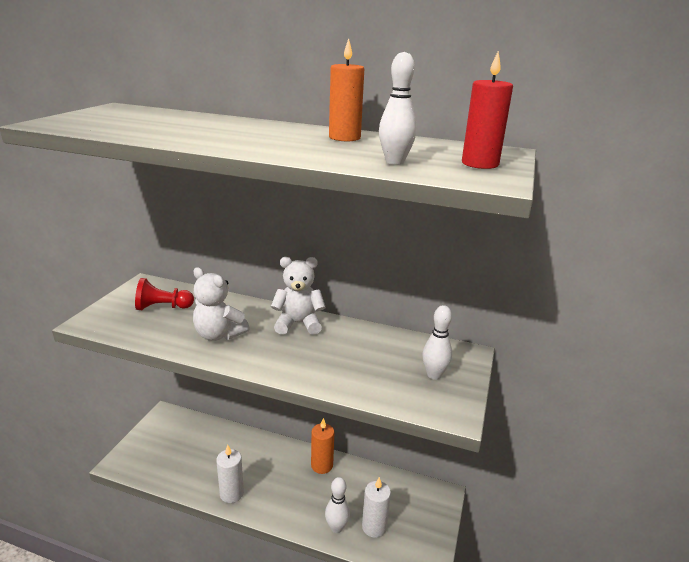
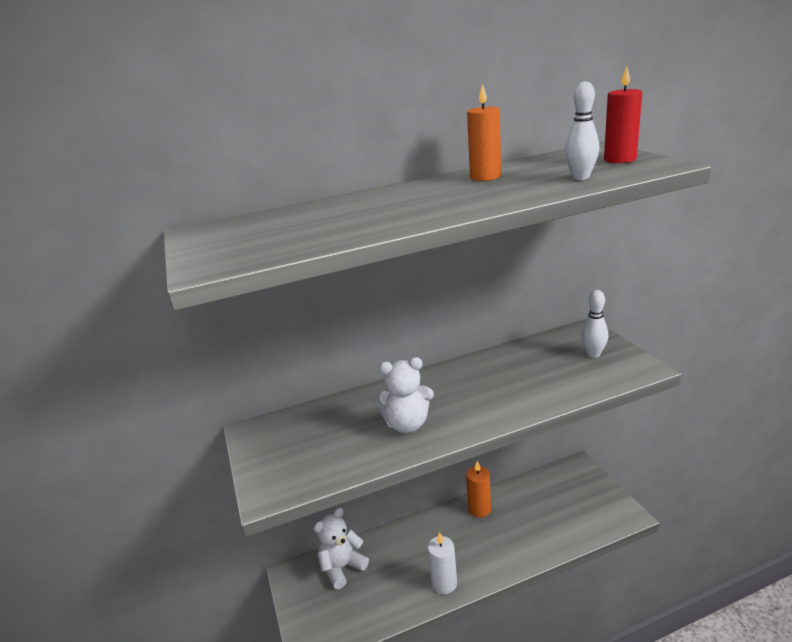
camera: 35 degrees left, 0 degrees up
(163, 307) = (313, 437): red pawn -> none
(298, 324) = (449, 378): white teddy bear -> white teddy bear (342, 567)
(336, 527) = (548, 541): white bowling pin -> none
(374, 527) = (569, 520): white candle -> none

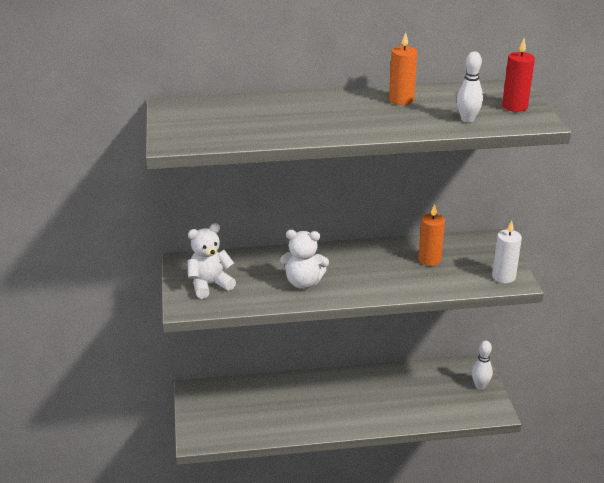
camera: 10 degrees right, 5 degrees up
(342, 567) = (236, 395): white teddy bear -> white teddy bear (209, 285)
(444, 583) = (316, 424): white candle -> white candle (503, 277)
(479, 509) = (369, 379): orange candle -> orange candle (429, 259)
(593, 354) = (483, 261): white bowling pin -> white bowling pin (480, 386)

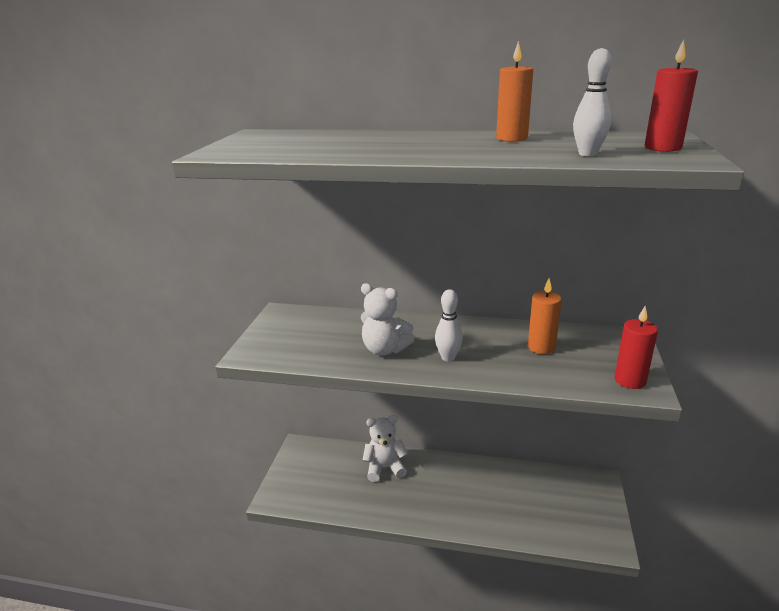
camera: 20 degrees right, 5 degrees down
(209, 285) = (288, 337): white teddy bear -> white teddy bear (385, 468)
(480, 386) = (599, 507): white bowling pin -> white bowling pin (448, 357)
(503, 277) = (630, 380): white candle -> red candle

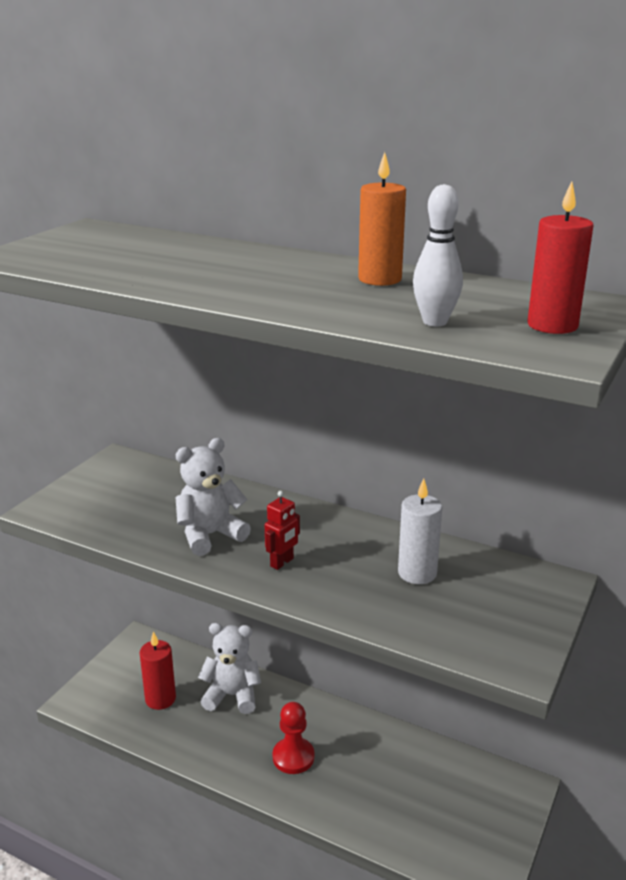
camera: 15 degrees right, 0 degrees up
(385, 349) = (210, 535): white teddy bear -> white teddy bear turned 105 degrees clockwise
(447, 499) = (293, 757): none -> red pawn
(448, 357) = (282, 562): white bowling pin -> red robot
(541, 347) = (417, 573): orange candle -> white candle
(630, 380) = (504, 646): red candle -> red candle (160, 699)

